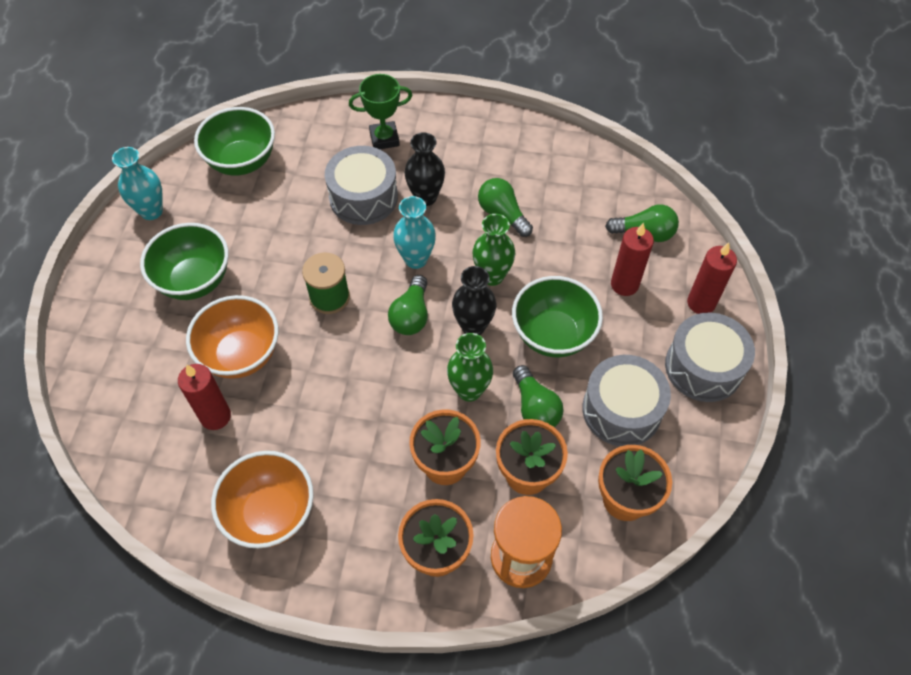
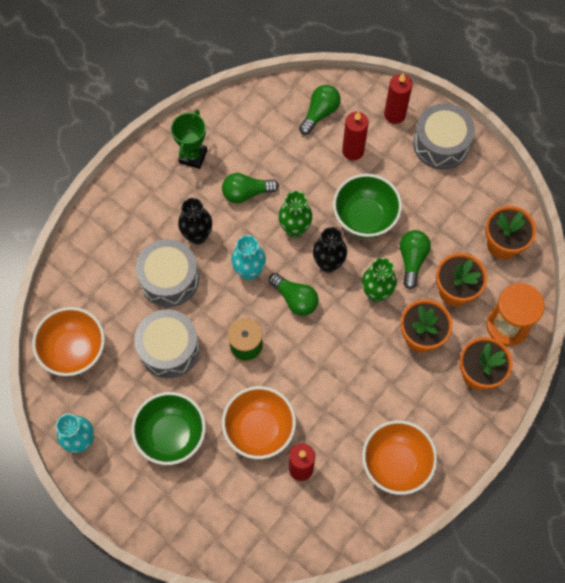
camera: 60 degrees left, 10 degrees up
(242, 161) = (74, 351): green bowl -> orange bowl
(384, 138) = (121, 235): green trophy -> green trophy (193, 156)
(535, 407) = (412, 260): green light bulb -> green light bulb turned 90 degrees counterclockwise
(621, 410) = (443, 210): grey drum -> grey drum (169, 348)

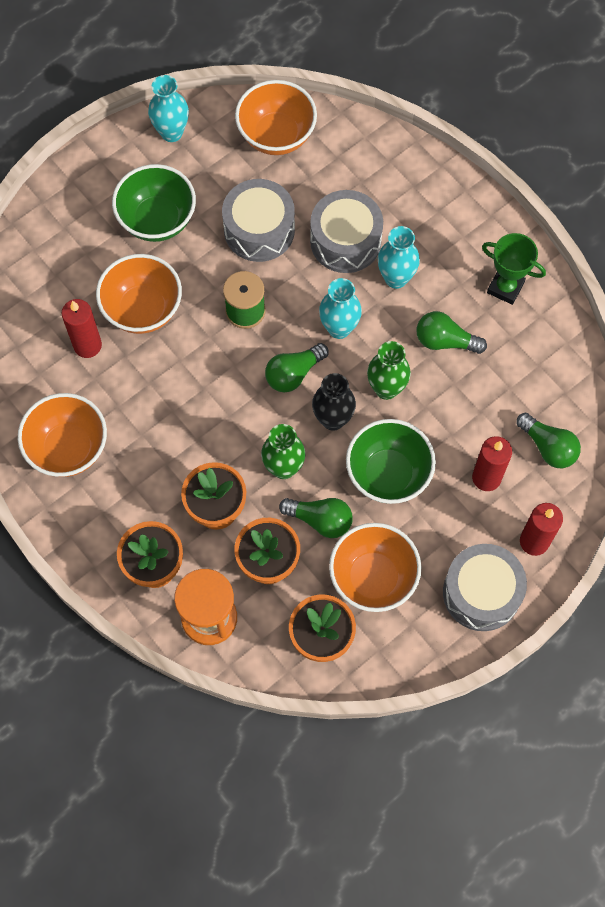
camera: 100 degrees right, 0 degrees up
(197, 236) = (396, 278): black vase -> turquoise vase
(246, 193) = (445, 341): green light bulb -> green light bulb turned 75 degrees counterclockwise
(448, 216) = (373, 578): none -> orange bowl

